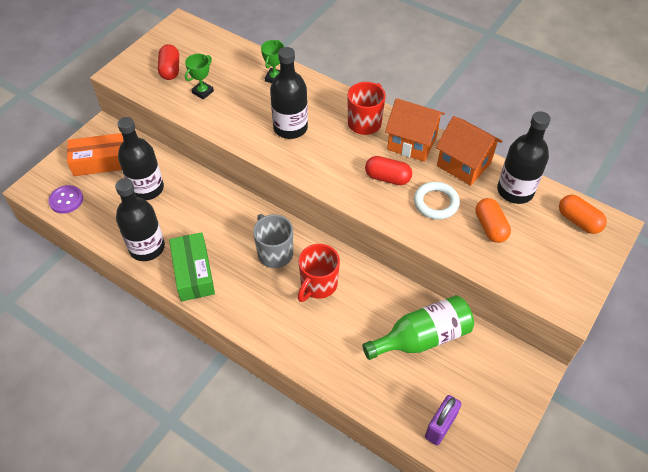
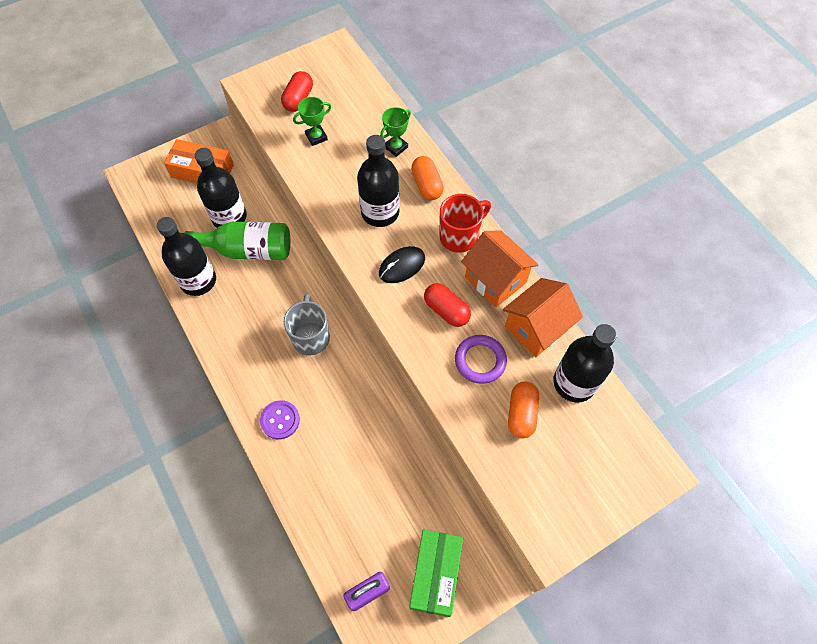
camera: 25 degrees right, 10 degrees up
(66, 200) = (152, 200): purple button -> purple button (280, 420)
(193, 273) = (226, 325): green box -> green box (435, 574)
(318, 285) = (333, 390): red mug -> none
(332, 159) = (402, 266): none -> black mouse
(422, 337) = (403, 492): green bottle -> green bottle (248, 250)
(436, 203) = (480, 360): white ring -> purple ring
(463, 164) = (536, 328): orange house -> orange house turned 75 degrees clockwise
(578, 221) = (623, 449): orange capsule -> orange capsule (427, 185)

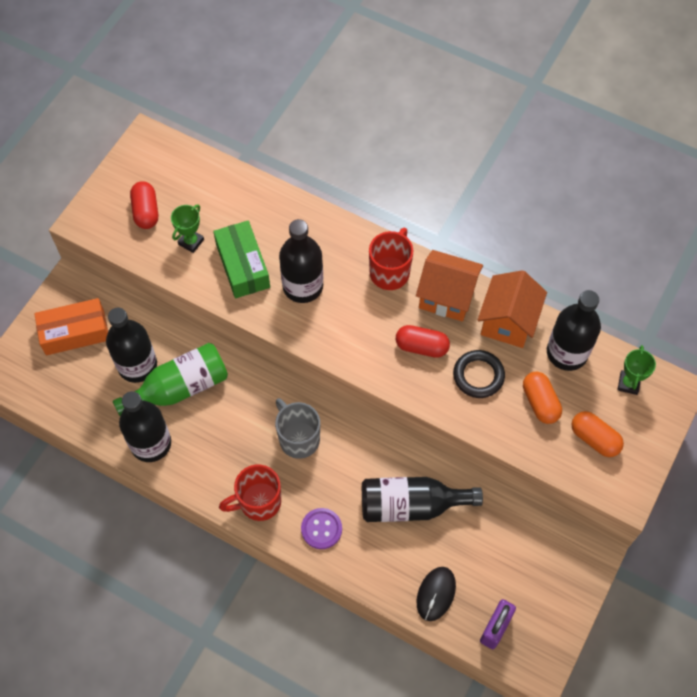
camera: 30 degrees left, 0 degrees up
(246, 370) = (258, 502): none -> red mug
(365, 442) = (411, 505): none -> black bottle
(396, 147) = (275, 215): green trophy -> green trophy (628, 384)
(402, 266) = (356, 327): black mouse -> black mouse (436, 594)
(427, 185) = (329, 238): orange capsule -> orange capsule (594, 439)
(435, 574) = (541, 580): green box -> green box (243, 266)
(480, 360) = (478, 376): purple ring -> black ring

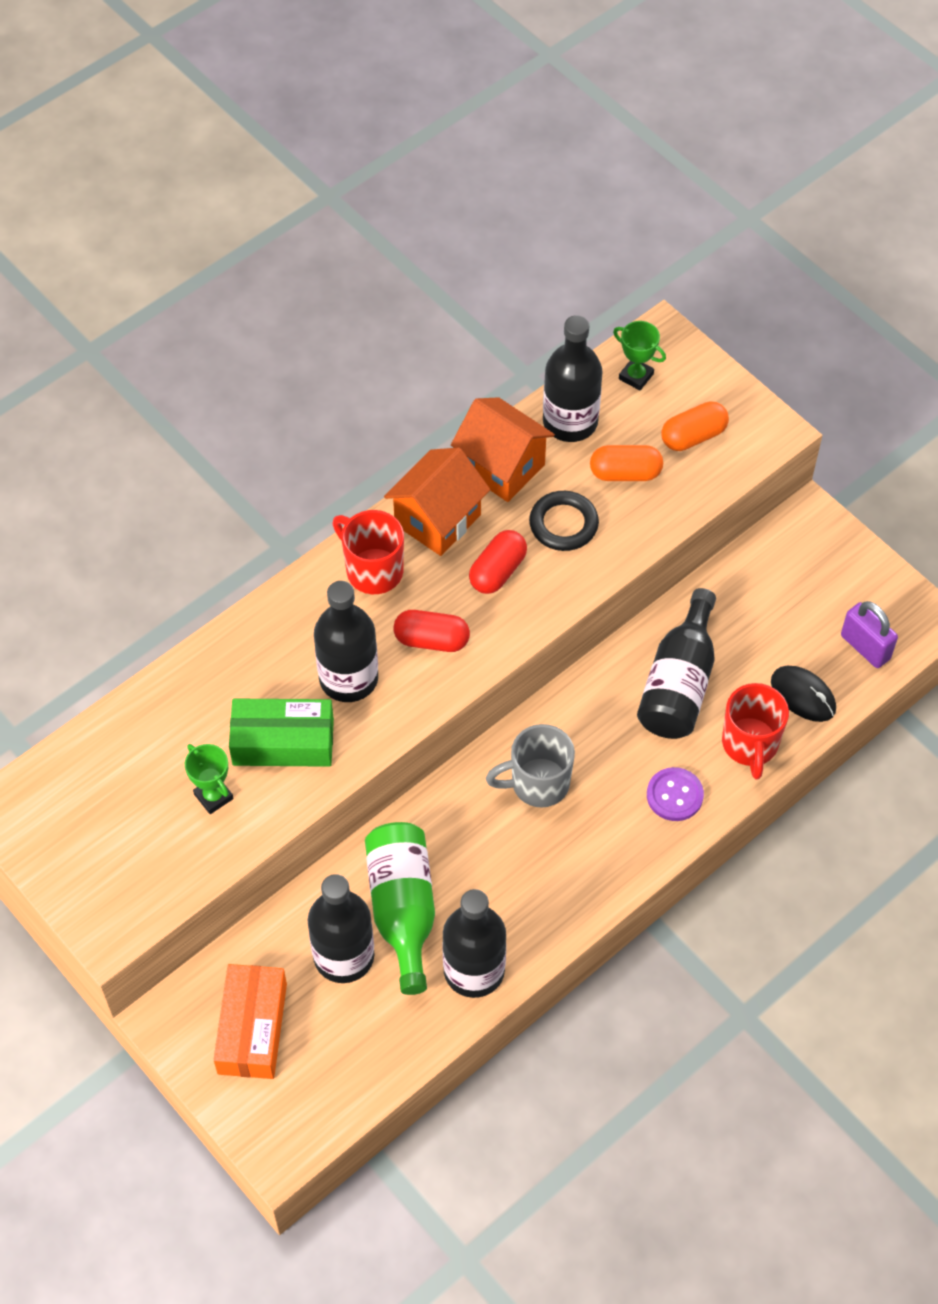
camera: 70 degrees left, 5 degrees down
(146, 211) = (133, 842): red capsule -> red capsule (431, 640)
(258, 502) = (610, 859): red mug -> red mug (750, 745)

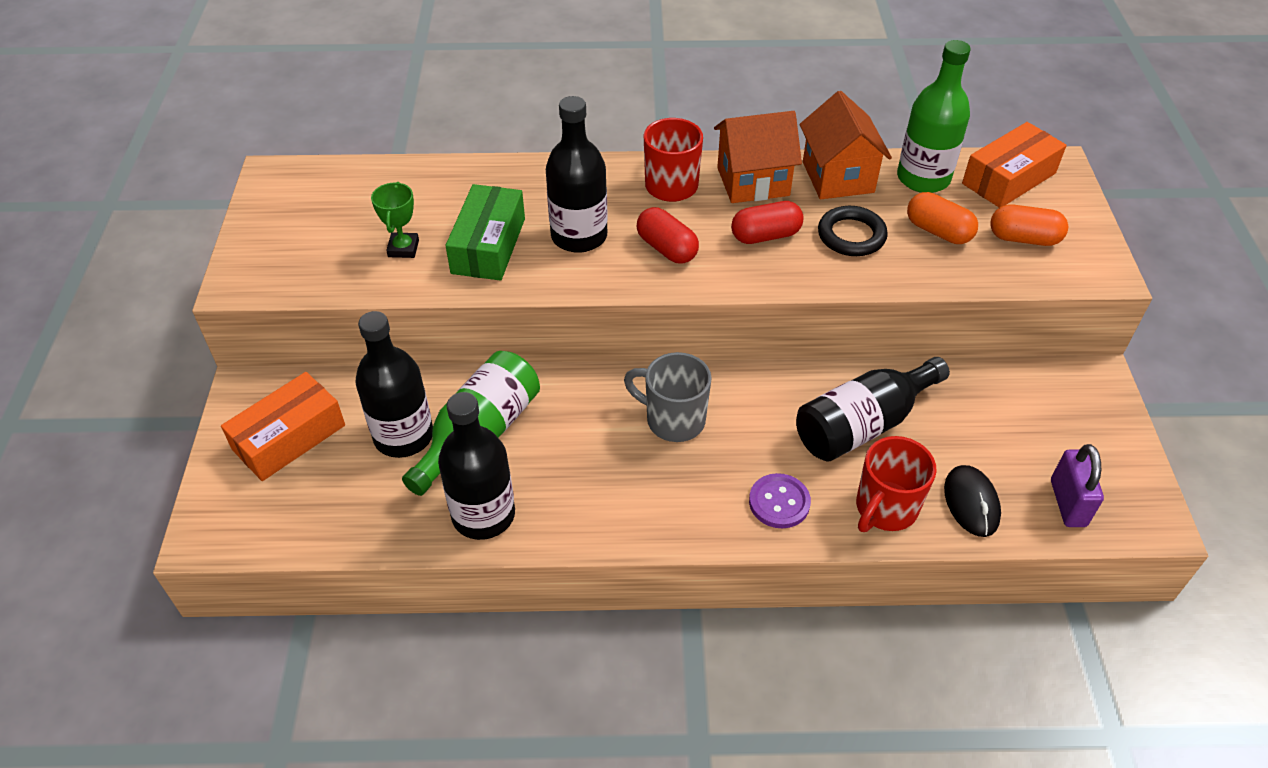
camera: 40 degrees right, 10 degrees down
(283, 742) = (488, 246): green box -> green box turned 60 degrees clockwise
(570, 422) = (923, 178): black bottle -> green bottle
(636, 376) = (1009, 178): green trophy -> orange box

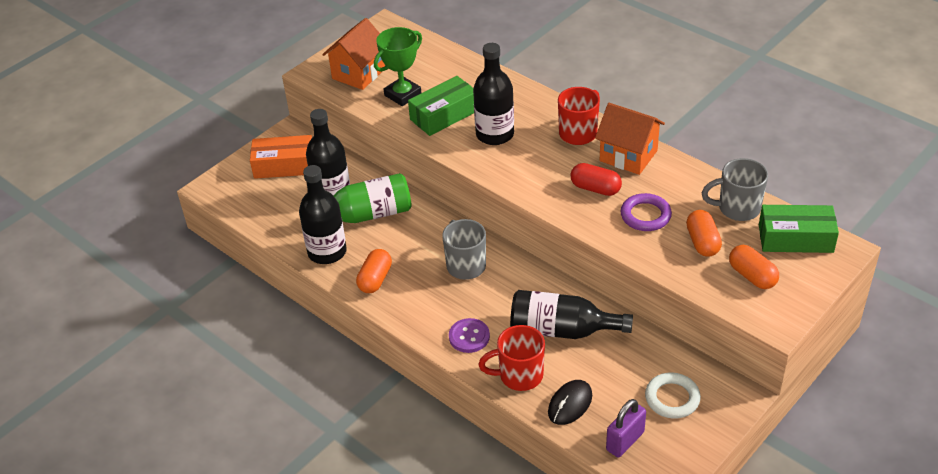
camera: 45 degrees right, 5 degrees down
(403, 248) = (402, 95): green trophy -> green trophy, size x1.56
(587, 509) = (375, 279): none -> orange capsule
(666, 248) = (532, 166): red capsule -> none
(838, 177) = (683, 180): orange house -> orange house (359, 73)
(851, 235) = (645, 215): black ring -> purple ring
(923, 178) = (737, 208): green bottle -> grey mug
(1009, 178) = (795, 238): orange box -> green box
(1049, 424) = (672, 398): none -> white ring

